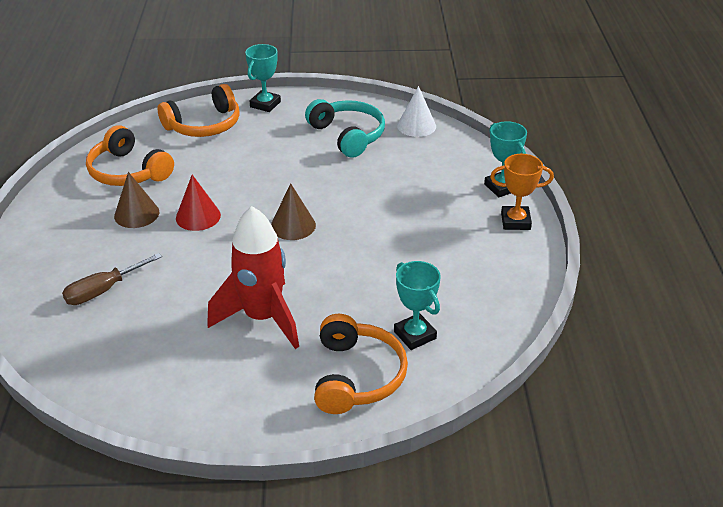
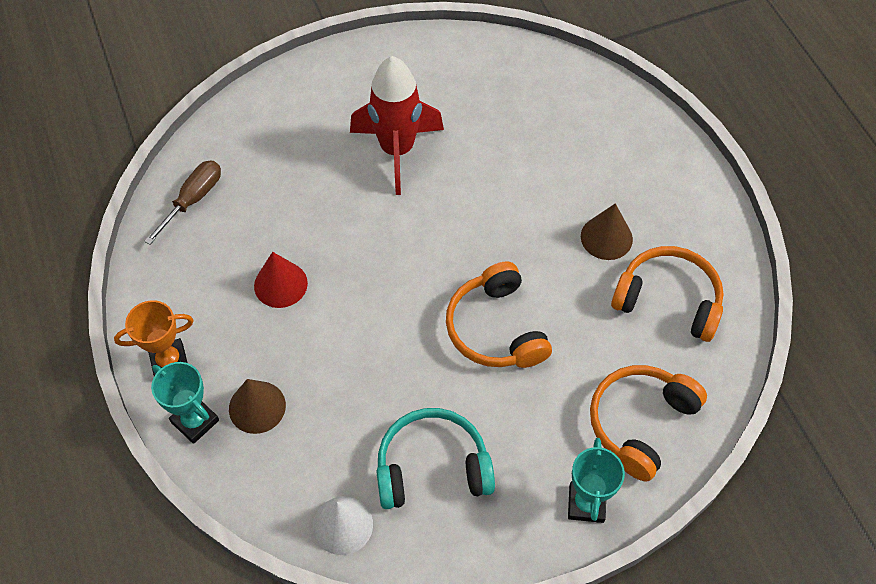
camera: 160 degrees right, 20 degrees up
(103, 290) = (563, 136): brown screwdriver -> brown screwdriver (193, 200)
(198, 216) = (537, 255): red cone -> red cone (280, 284)
(293, 225) = (425, 274): brown cone -> brown cone (257, 407)
(348, 135) = (432, 467): turquoise headphones -> turquoise headphones turned 135 degrees clockwise
(357, 376) = (287, 120): orange headphones -> orange headphones (495, 329)
(415, 335) = (248, 174): turquoise trophy -> none

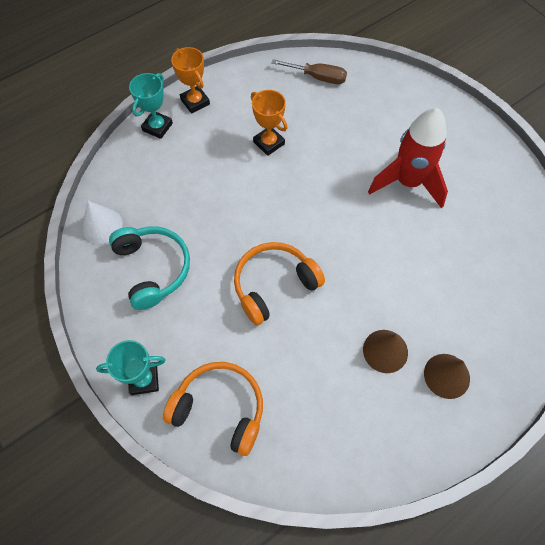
camera: 75 degrees right, 5 degrees up
(257, 407) = (175, 156): brown cone -> brown cone (446, 376)
(280, 284) = (269, 143): red cone -> orange trophy
(668, 300) = (341, 413): orange headphones -> none

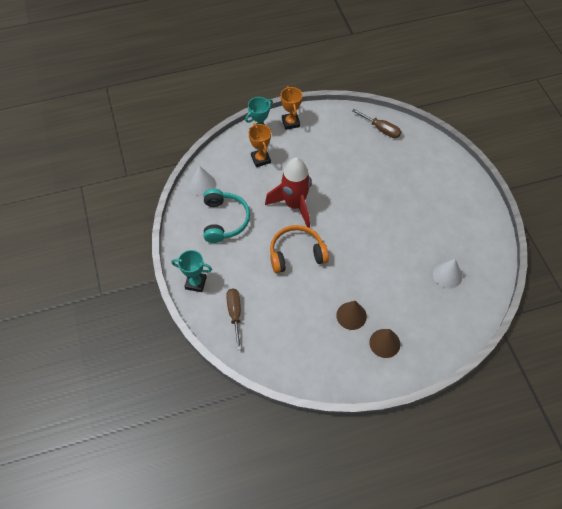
camera: 20 degrees right, 5 degrees down
(220, 408) = (235, 314): orange headphones -> brown screwdriver
(269, 143) = (329, 164): orange trophy -> orange trophy (260, 159)
(407, 182) = (413, 217): red rocket -> red rocket (294, 205)
(485, 248) = (447, 275): none -> white cone

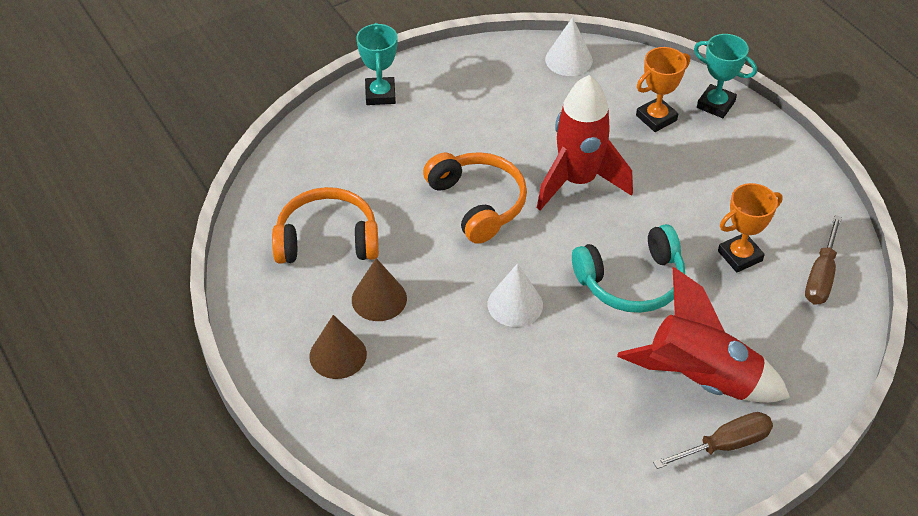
camera: 75 degrees right, 10 degrees down
(224, 220) = (509, 101): turquoise headphones -> turquoise headphones (632, 282)
(235, 314) = (338, 151): brown screwdriver -> brown screwdriver (725, 445)
(290, 122) = (761, 140): orange trophy -> orange trophy (740, 256)
(302, 333) = (327, 239): none -> orange headphones
(430, 192) = (700, 379): none -> red rocket
(447, 275) = (512, 434): white cone -> white cone (515, 304)

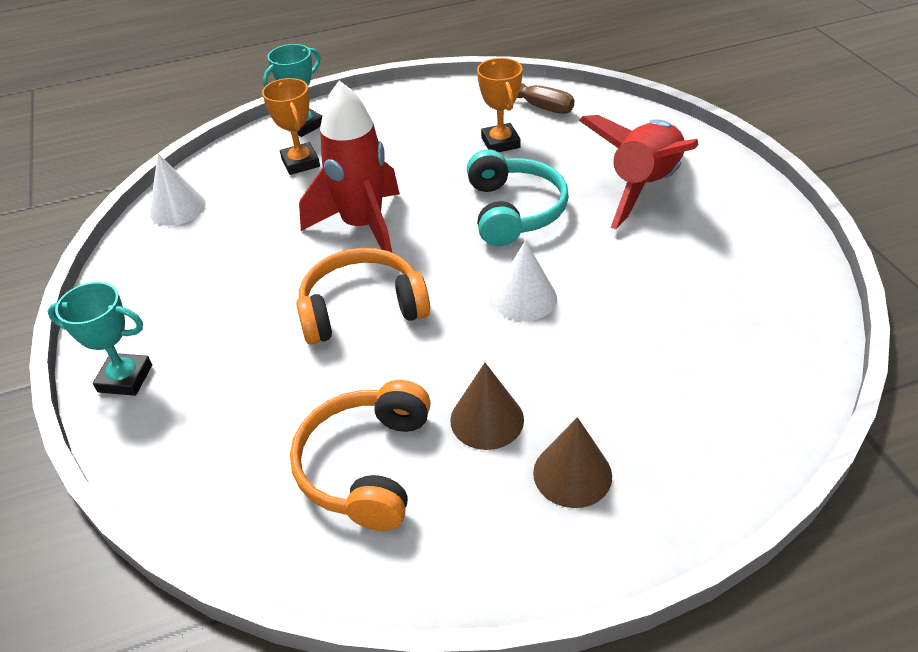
camera: 75 degrees left, 5 degrees down
(725, 445) = (720, 186): brown screwdriver -> none

